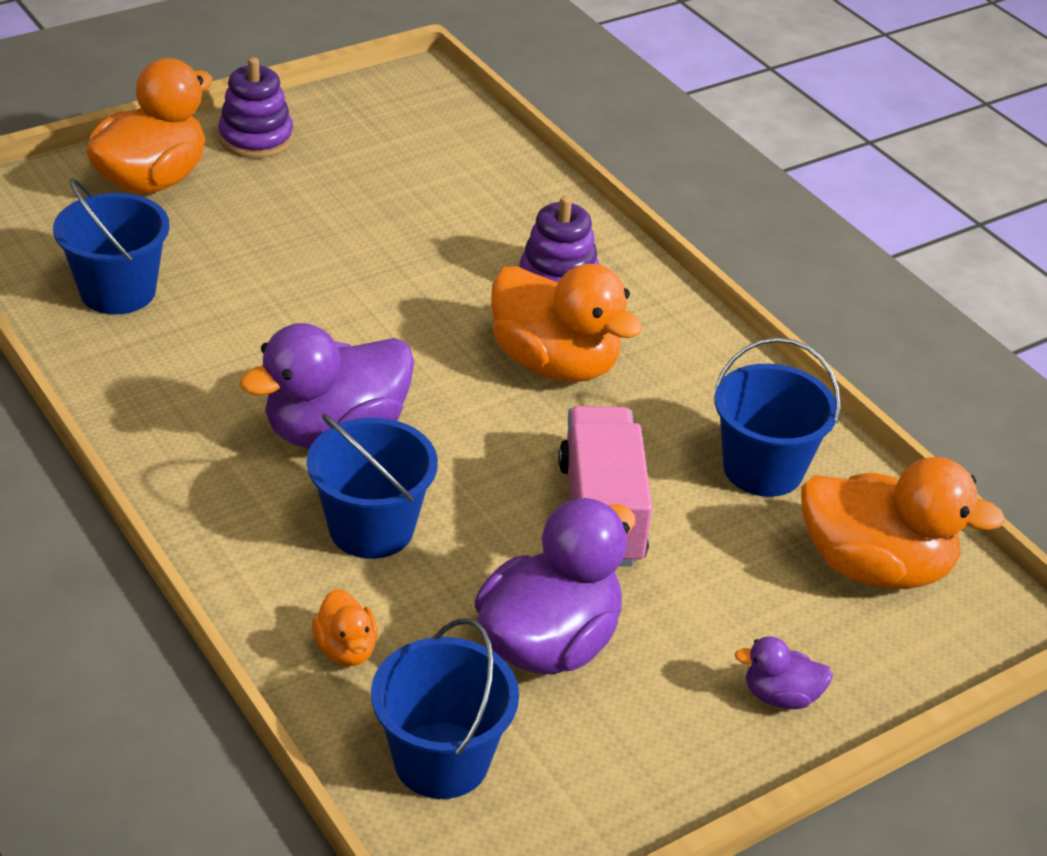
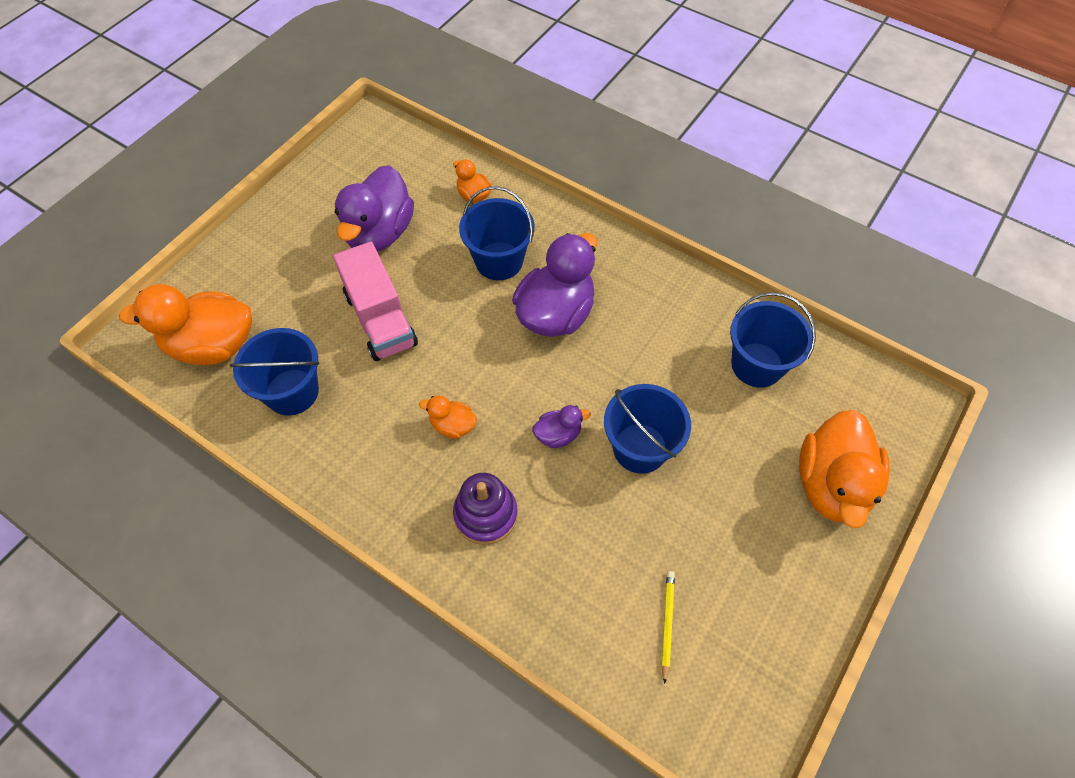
camera: 160 degrees right, 20 degrees up
(256, 138) = (804, 578): purple stacking toy -> none
(419, 156) = (667, 623): none -> yellow pencil
(441, 760) = (405, 164): blue bucket -> blue bucket (640, 448)
(555, 363) = (452, 425): orange duck -> orange duck, size x0.47
(781, 696) = (255, 248): purple duck -> purple duck (558, 435)

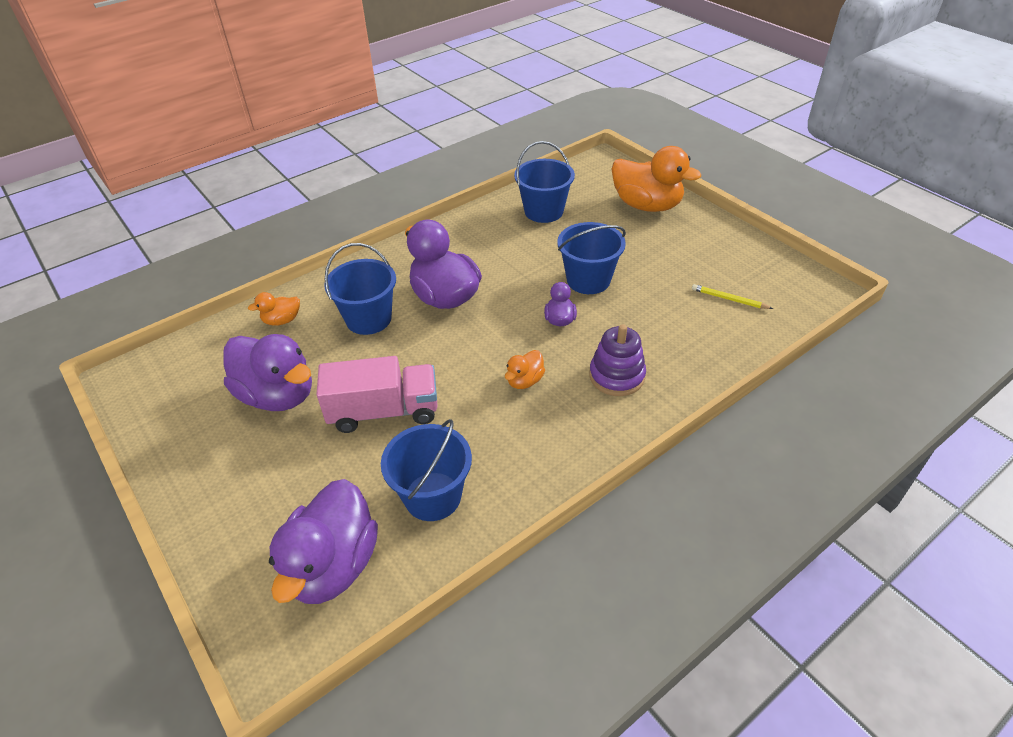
camera: 70 degrees left, 15 degrees down
(212, 345) = (333, 565): orange duck -> purple duck

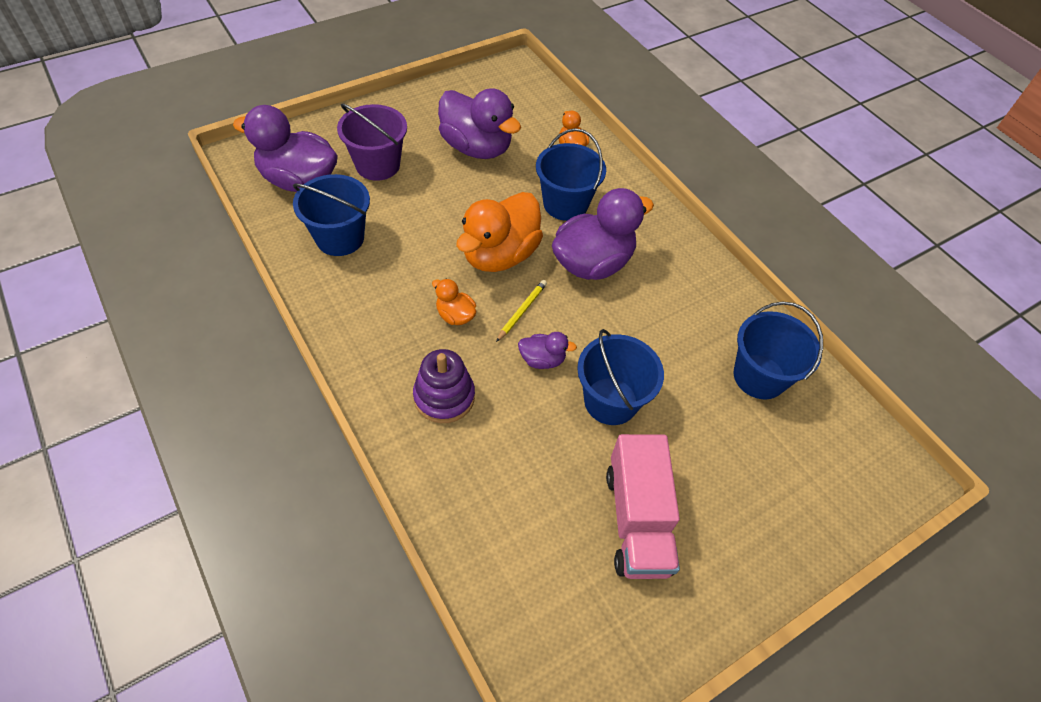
camera: 90 degrees right, 10 degrees up
(278, 395) = (476, 147): purple duck -> purple duck turned 90 degrees counterclockwise
(304, 484) = (378, 165): none -> purple bucket
(384, 411) = (441, 211): pink truck -> pink truck (637, 520)
(647, 205) = (781, 510): orange duck -> orange duck (499, 255)
(729, 299) = (557, 560): yellow pencil -> yellow pencil (522, 311)

